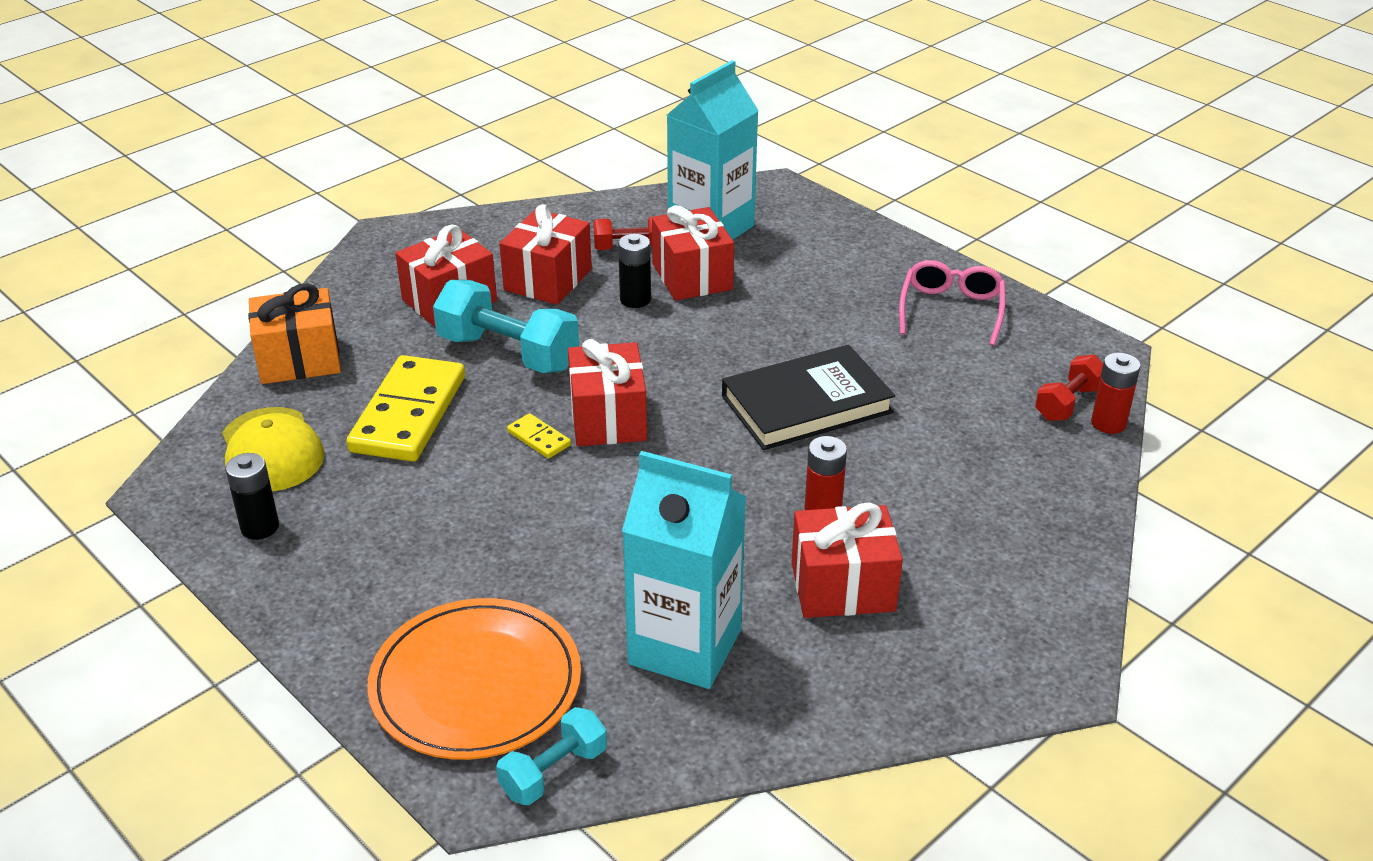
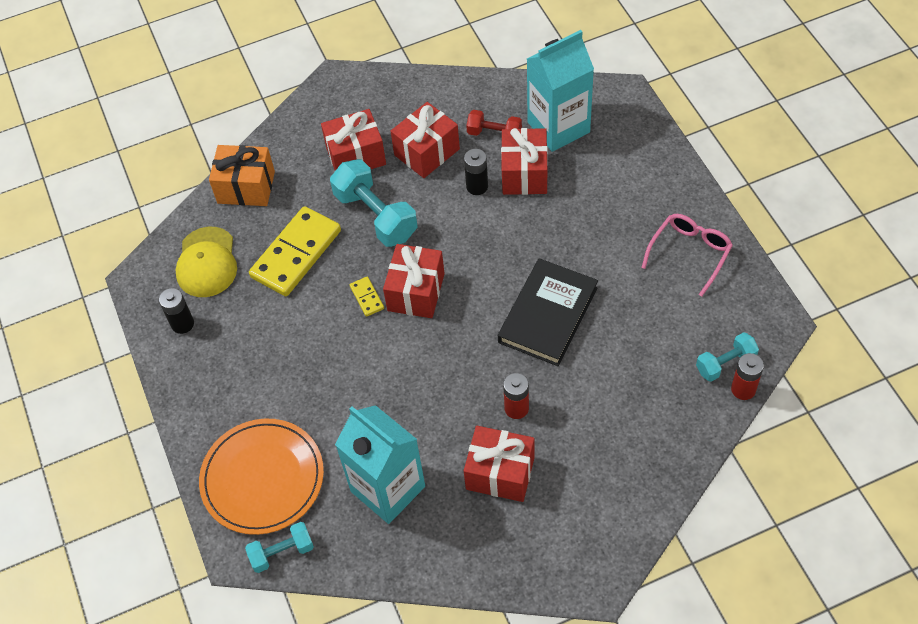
camera: 25 degrees right, 20 degrees up
(806, 404) = (548, 315): black book -> black book turned 60 degrees counterclockwise
(1068, 403) = (725, 363): red dumbbell -> turquoise dumbbell

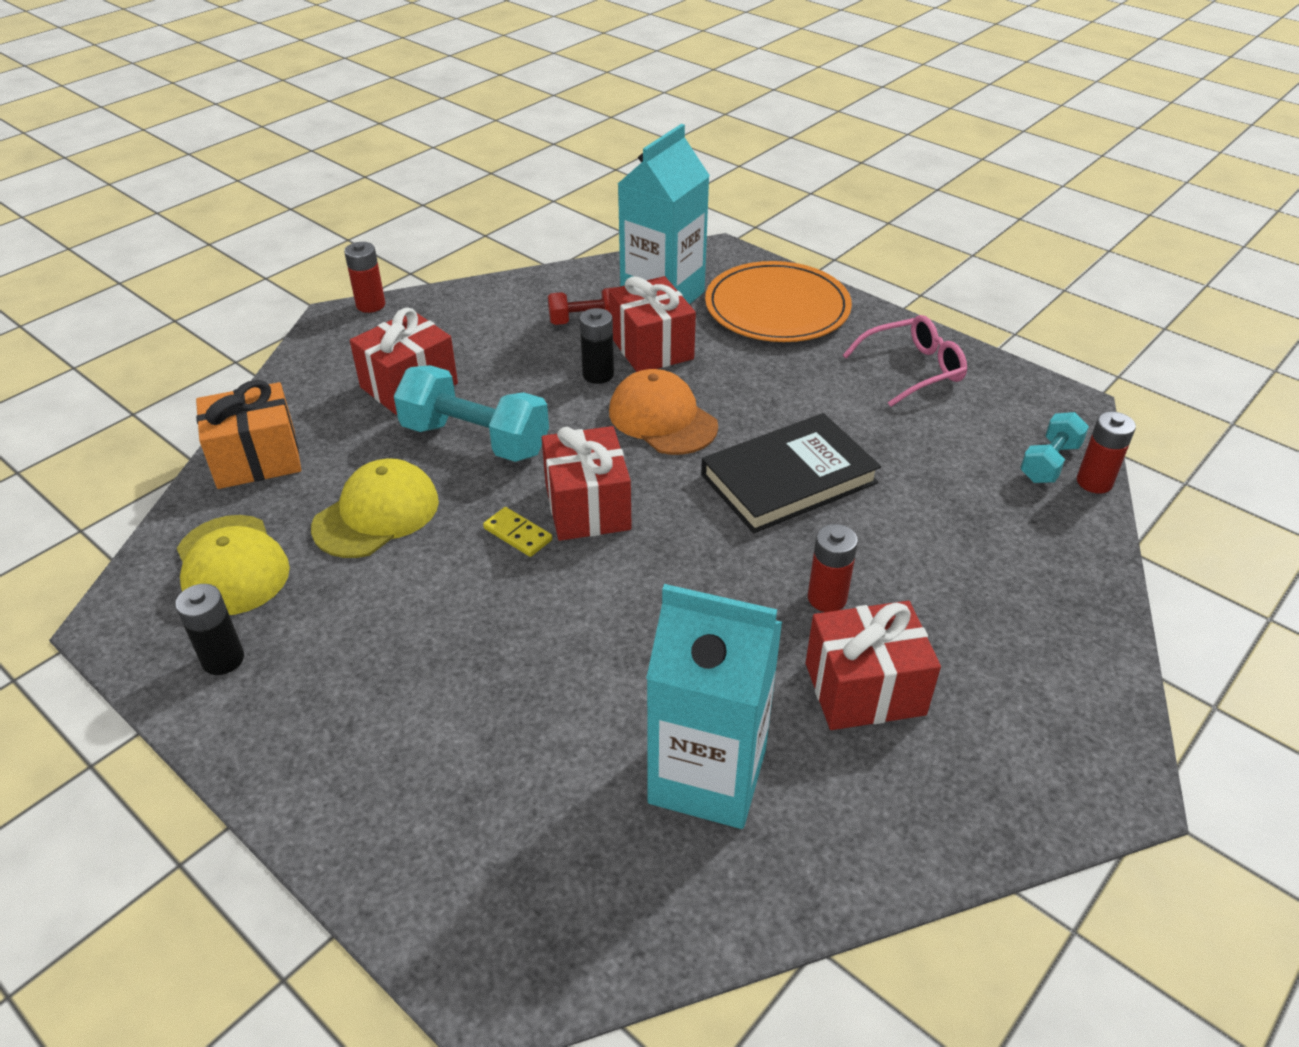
camera: 30 degrees left, 15 degrees down
(262, 478) = (480, 842): orange plate -> orange plate (777, 307)
(282, 552) = (582, 954): turquoise dumbbell -> none
(296, 254) = (376, 514): yellow domino -> yellow cap
(362, 73) = (370, 305): none -> red battery
(427, 152) = (507, 358): red gift -> none
(497, 238) = (662, 418): none -> orange cap
(548, 315) = (788, 479): black book -> black book turned 60 degrees clockwise
(689, 253) = (912, 369): pink glasses -> pink glasses turned 60 degrees clockwise

